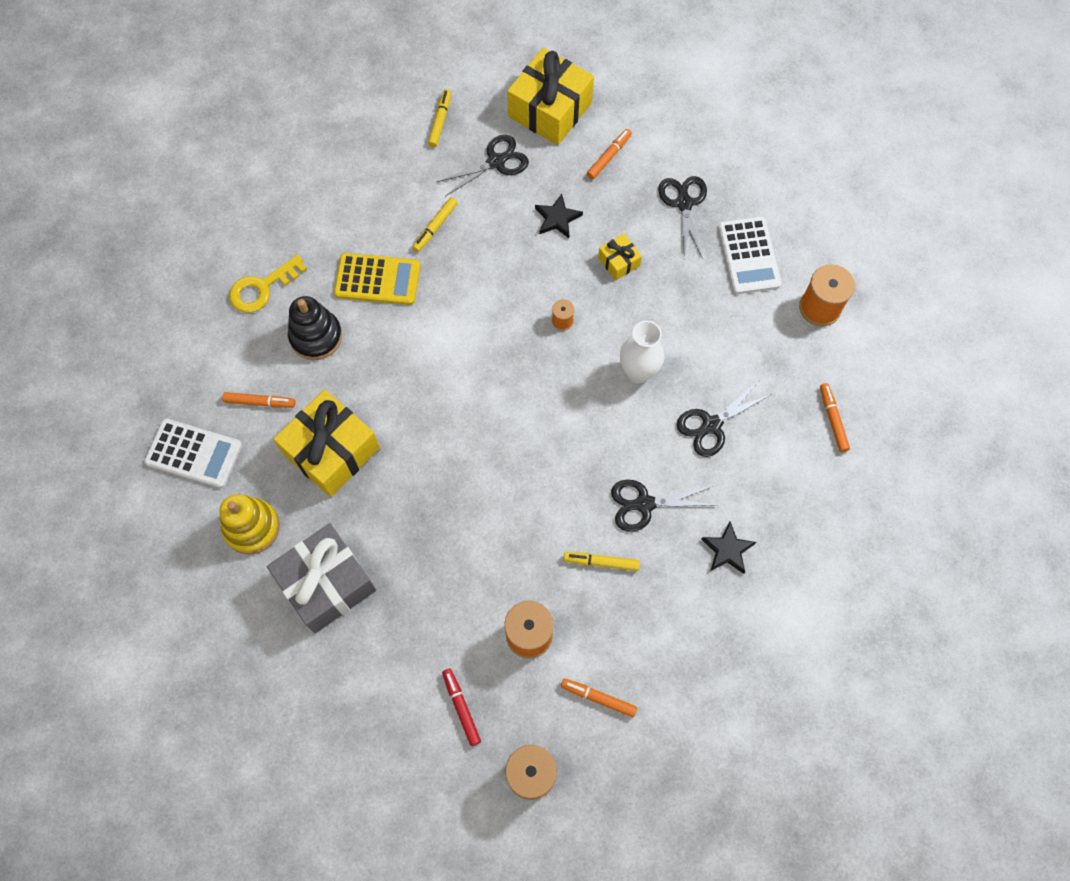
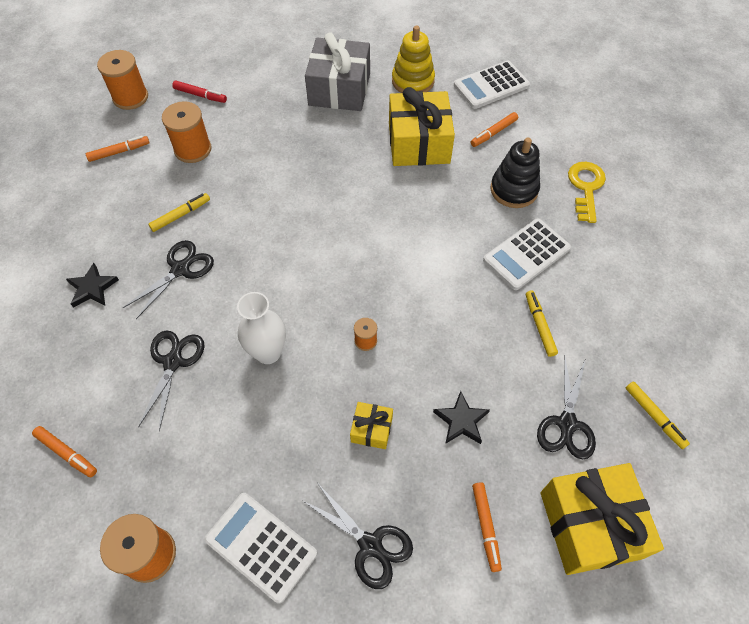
camera: 135 degrees right, 10 degrees down
(377, 279) = (526, 254): yellow calculator -> white calculator

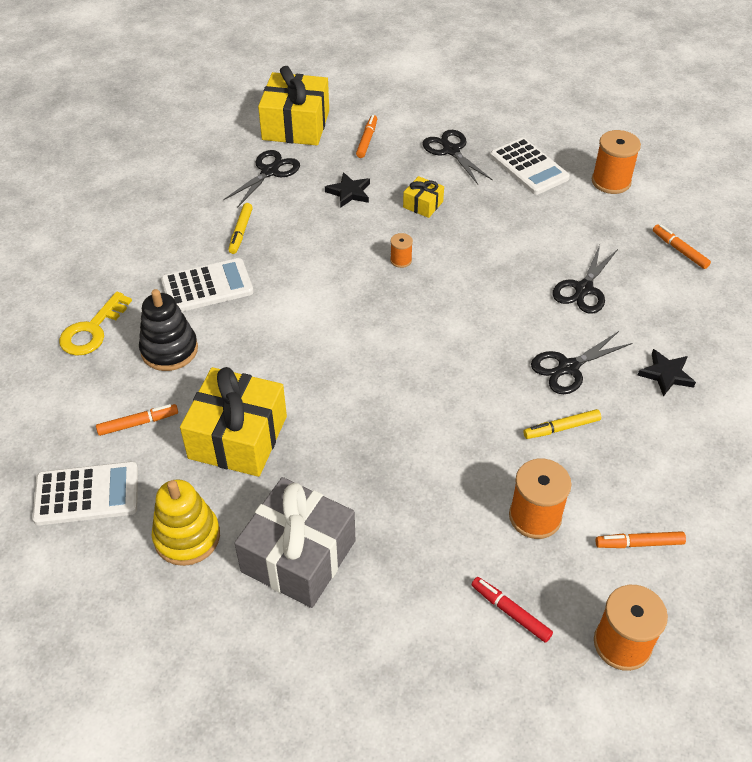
camera: 160 degrees left, 10 degrees down
(268, 353) = (493, 274): white vase -> none
(654, 416) = (201, 160): yellow marker -> none

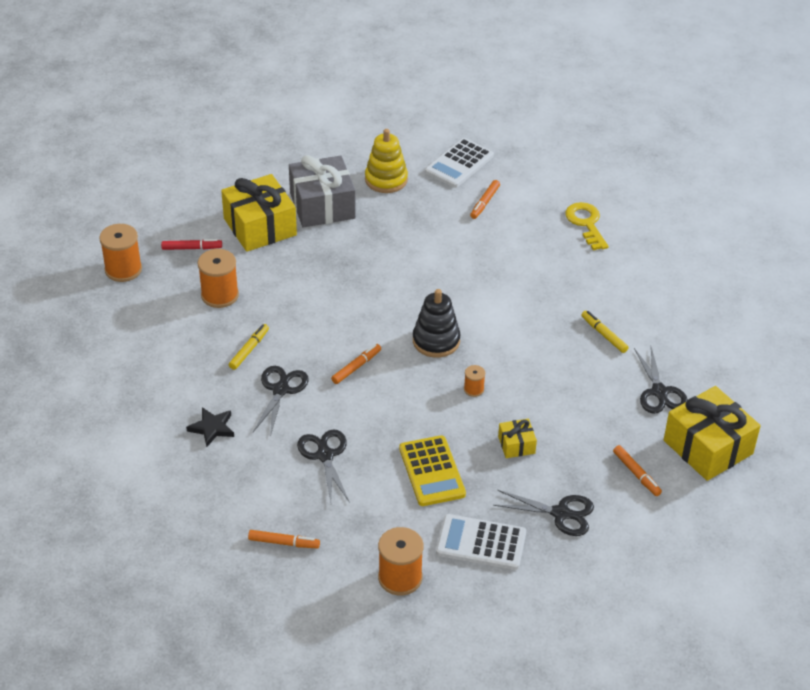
camera: 135 degrees right, 5 degrees down
(169, 350) = (528, 243): black stacking toy -> black stacking toy (436, 341)
(207, 286) = (566, 288): white calculator -> none
(238, 437) = (424, 230): yellow gift -> yellow gift (260, 227)
(349, 192) = (581, 416): black star -> none
(509, 227) = (432, 471): none -> yellow calculator
(639, 543) = (150, 318): orange marker -> orange marker (356, 367)

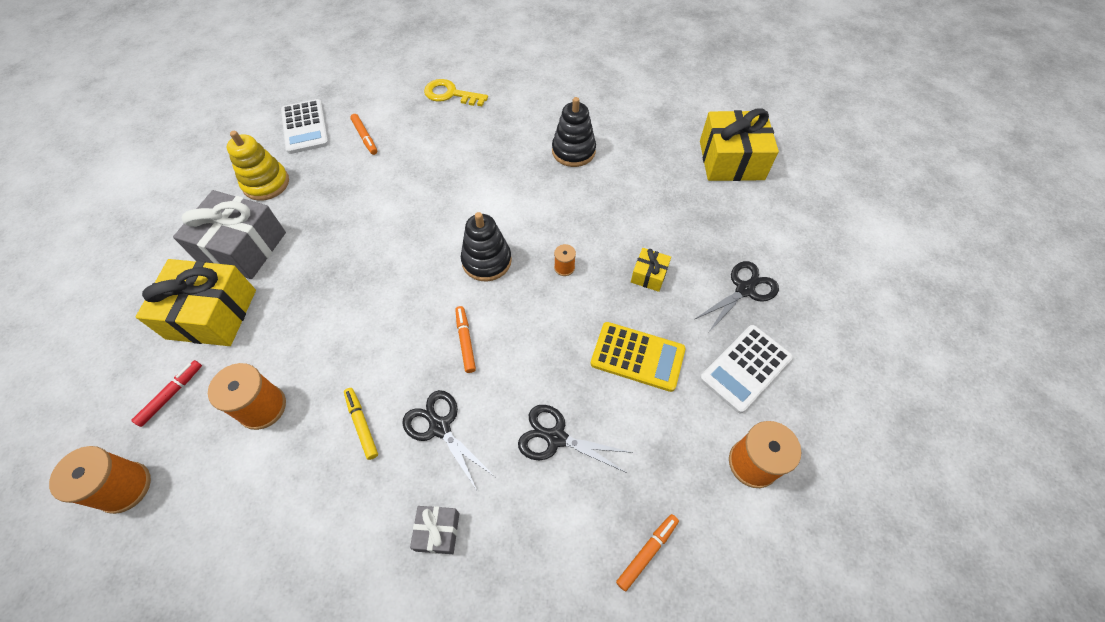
camera: 55 degrees left, 15 degrees up
(212, 428) = (438, 532): black star -> grey gift
(604, 335) = (573, 151): yellow marker -> black stacking toy
(636, 474) = (732, 216): orange marker -> none
(659, 392) = (657, 154): black scissors -> none

